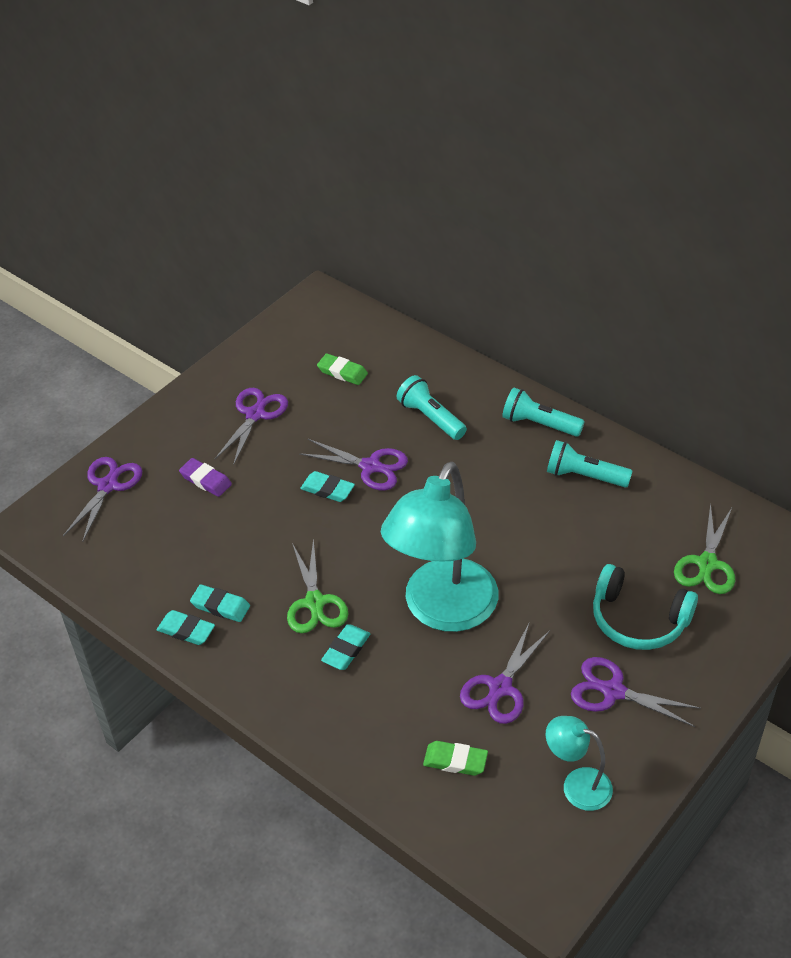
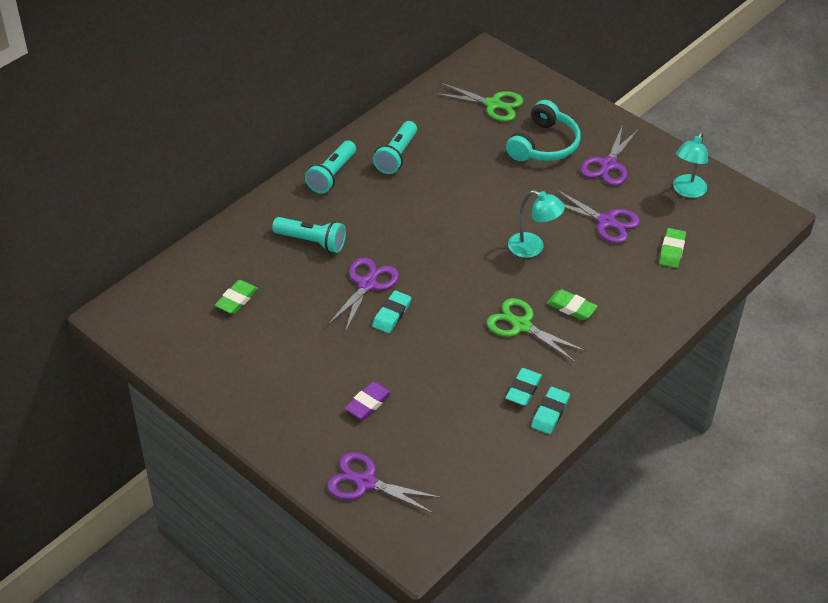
camera: 90 degrees left, 0 degrees up
(255, 414) = (284, 366): purple scissors -> none
(315, 602) = (521, 326): green scissors -> green scissors turned 135 degrees counterclockwise
(346, 650) = (571, 307): turquoise eraser -> green eraser
(431, 418) = (312, 241): turquoise flashlight -> turquoise flashlight turned 120 degrees counterclockwise
(443, 611) = (533, 248): turquoise lamp -> turquoise lamp, size x0.47

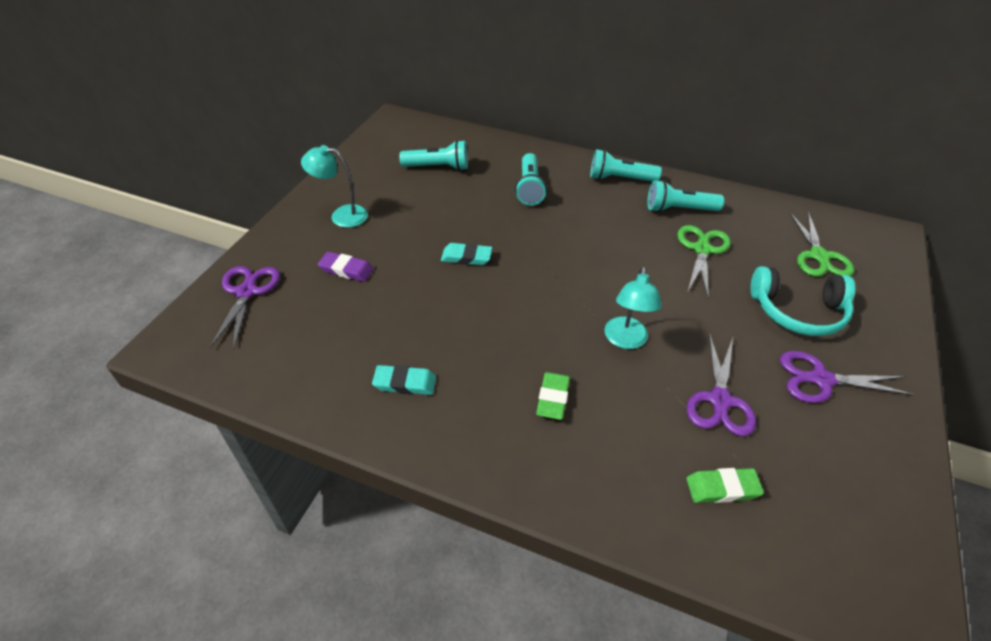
camera: 70 degrees right, 0 degrees up
(236, 299) = (438, 167): green eraser -> turquoise flashlight
(367, 284) = (496, 232): purple scissors -> none
(521, 326) = (500, 359): green scissors -> green scissors (702, 250)
(550, 413) = (377, 416): turquoise eraser -> none
(687, 191) = (852, 482): turquoise lamp -> turquoise lamp (341, 215)

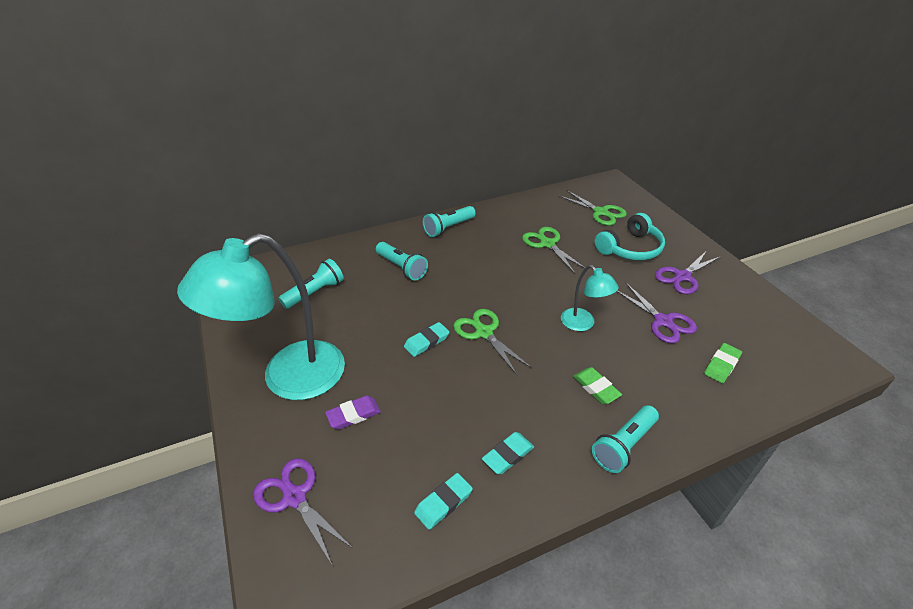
camera: 45 degrees left, 5 degrees down
(318, 373) = (443, 503): none -> turquoise eraser
(341, 215) = (288, 378): turquoise lamp -> turquoise lamp, size x2.13
(522, 283) = (484, 333): none -> green scissors
(679, 209) = (505, 227): turquoise flashlight -> turquoise flashlight (624, 445)

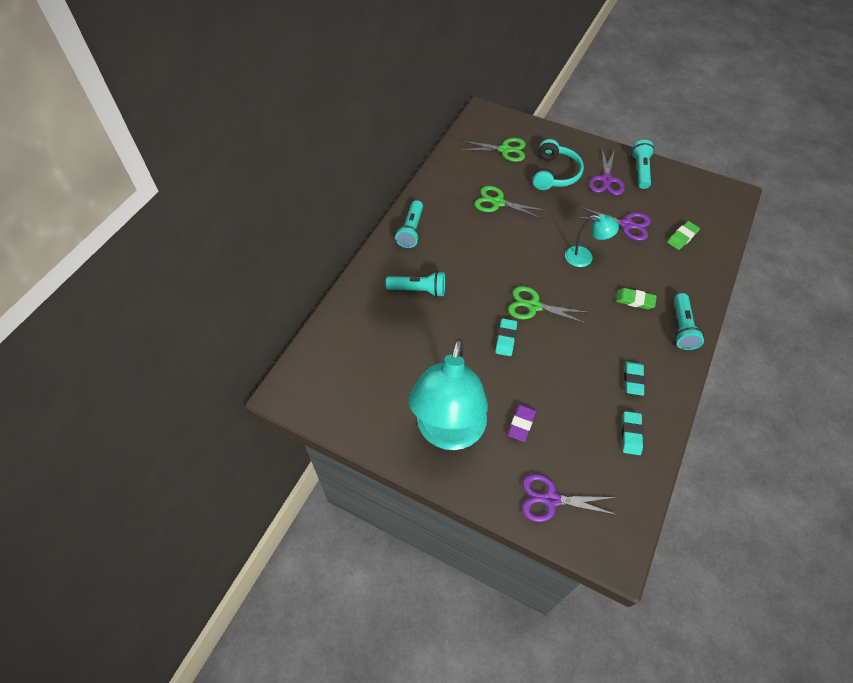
camera: 40 degrees left, 15 degrees up
(315, 292) = (379, 355): turquoise flashlight -> turquoise flashlight (640, 170)
(721, 365) = (682, 237): green eraser -> green eraser turned 45 degrees clockwise

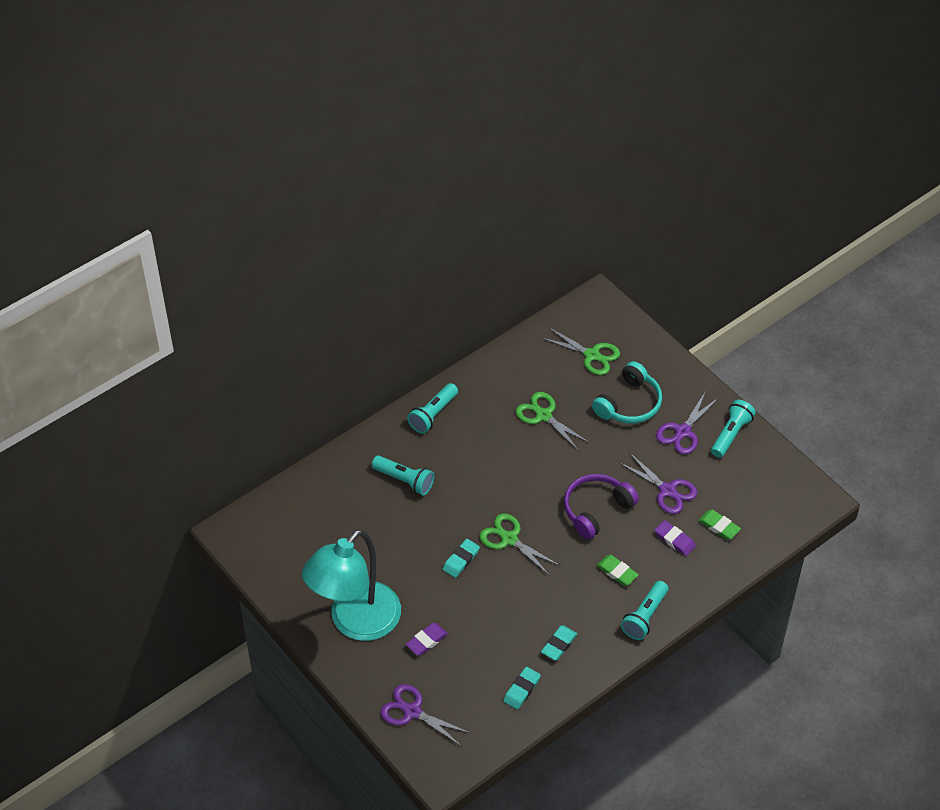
camera: 25 degrees right, 5 degrees down
(584, 258) = (596, 509): turquoise lamp -> purple headphones
(658, 259) = (674, 540): none -> purple eraser
(682, 237) = (719, 526): green eraser -> green eraser turned 60 degrees clockwise

